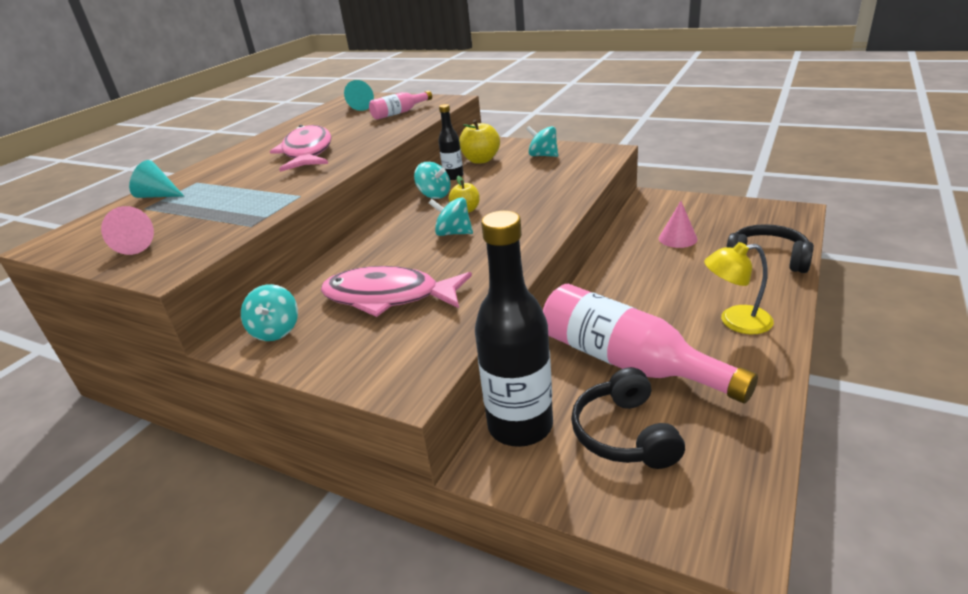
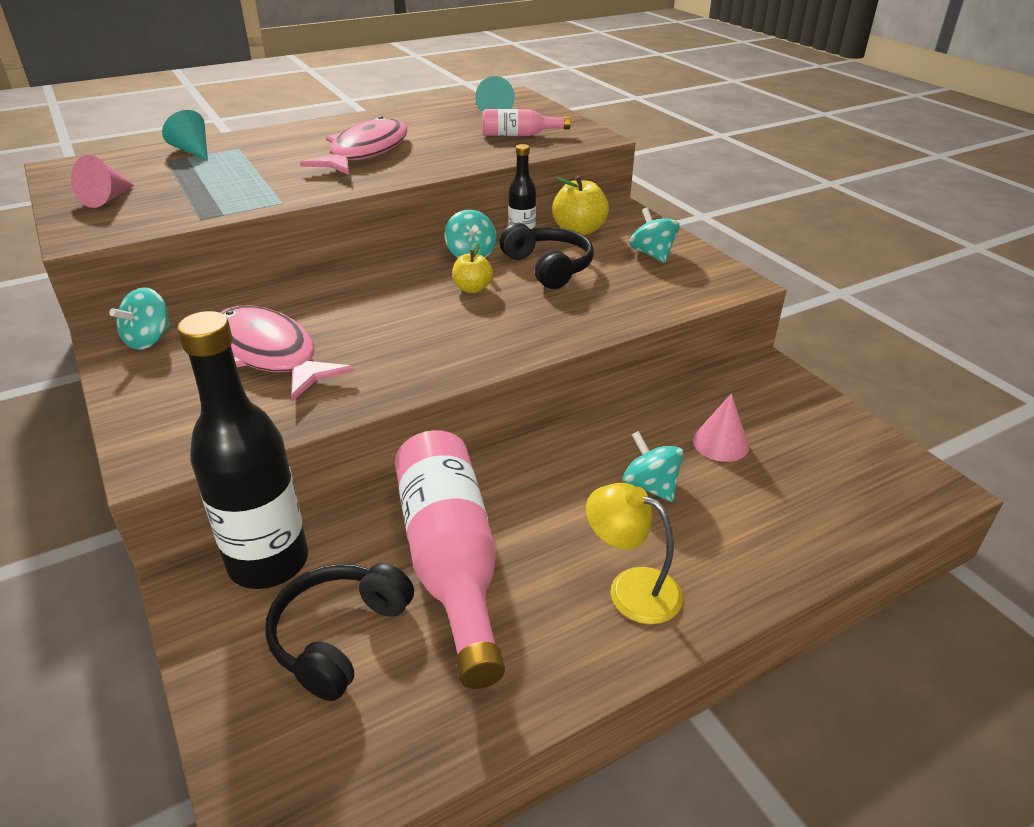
camera: 30 degrees right, 5 degrees up
(453, 233) = (421, 311): turquoise spinning top -> turquoise spinning top (650, 486)
(767, 259) = (792, 533): black headphones -> black headphones (548, 267)

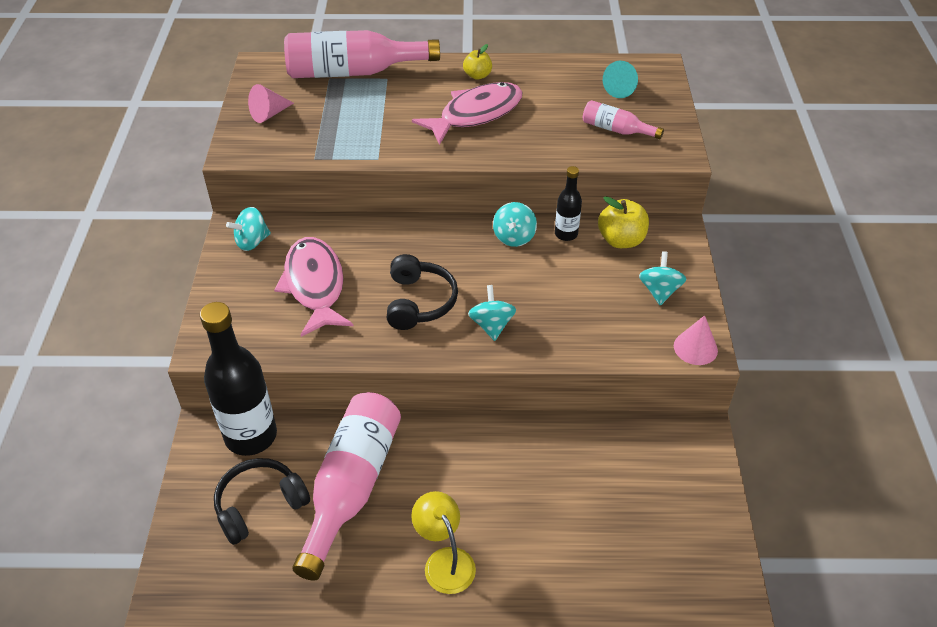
camera: 30 degrees right, 10 degrees up
(193, 151) = (353, 72): turquoise cone -> pink bottle
(472, 289) = (489, 275): yellow apple -> yellow apple (477, 75)
(548, 267) = (563, 274): black headphones -> black headphones (419, 302)
(650, 486) = (519, 493): turquoise spinning top -> turquoise spinning top (491, 325)
(720, 443) = (600, 481): pink cone -> pink cone (695, 348)

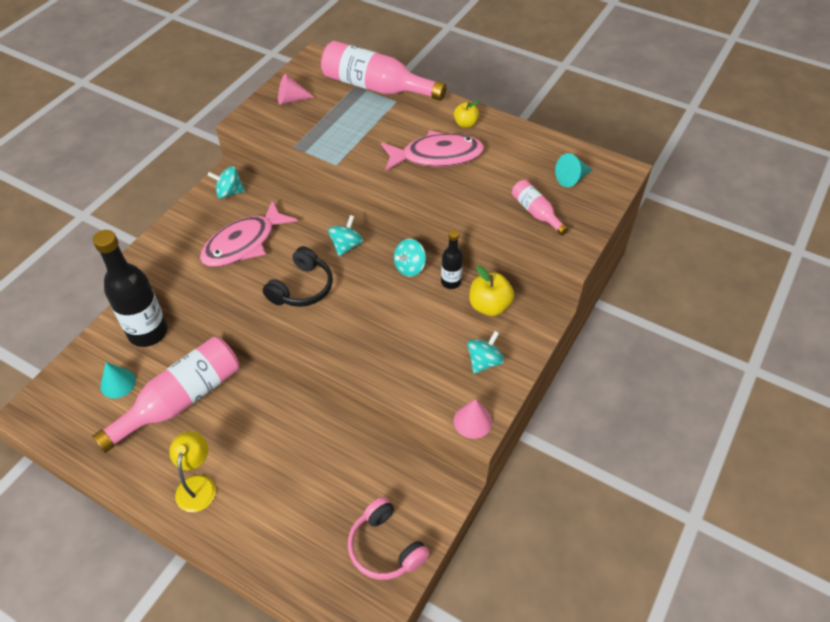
camera: 30 degrees right, 5 degrees up
(260, 505) = (118, 383): black headphones -> turquoise cone
(315, 285) = (244, 243): pink fish -> pink fish turned 150 degrees counterclockwise
(491, 325) = (337, 329): turquoise spinning top -> turquoise spinning top (346, 245)
(686, 516) = (385, 547): none -> pink headphones

